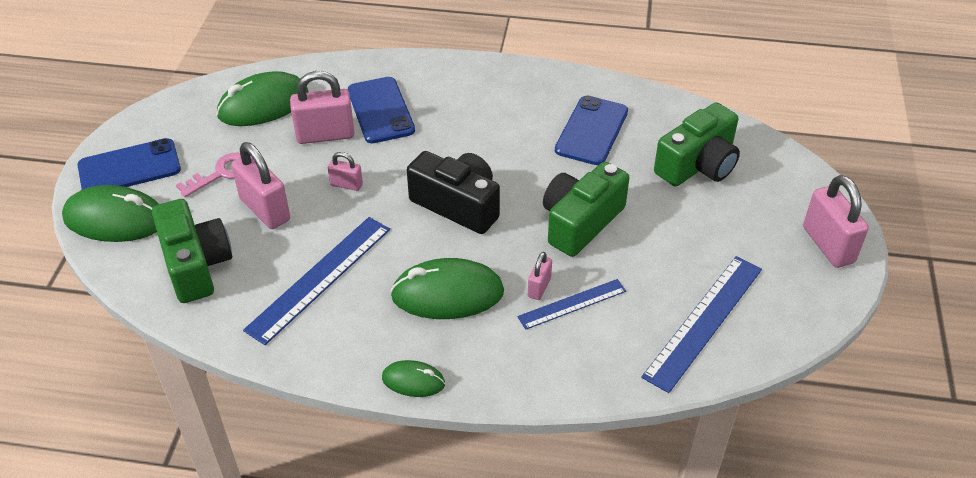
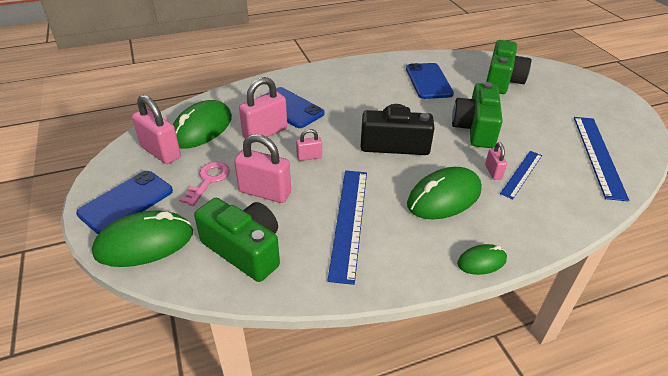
camera: 30 degrees left, 5 degrees down
(828, 245) = (607, 97): pink padlock -> pink padlock (161, 152)

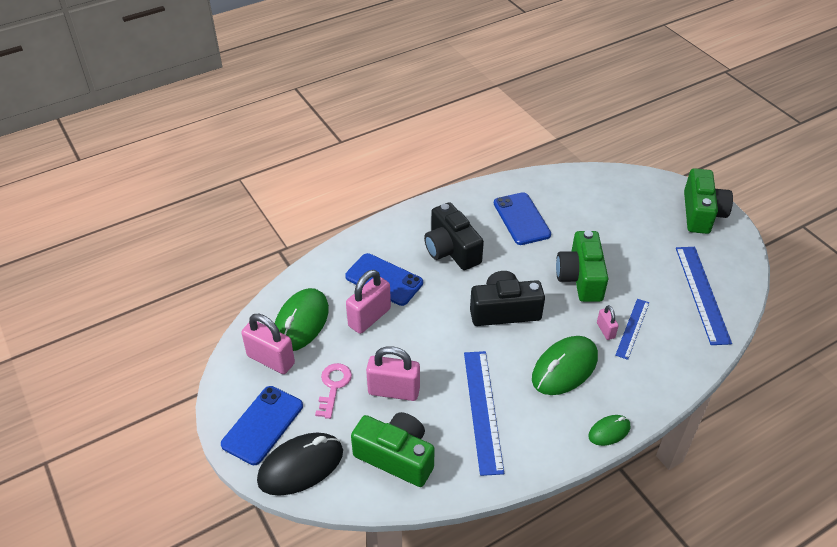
camera: 10 degrees left, 5 degrees up
(145, 243) = (301, 466): green mouse -> black mouse
(309, 157) = (424, 341): pink padlock -> none
(358, 94) = (451, 250): none -> black camera
(502, 80) = (598, 206): green camera -> green camera (701, 213)

